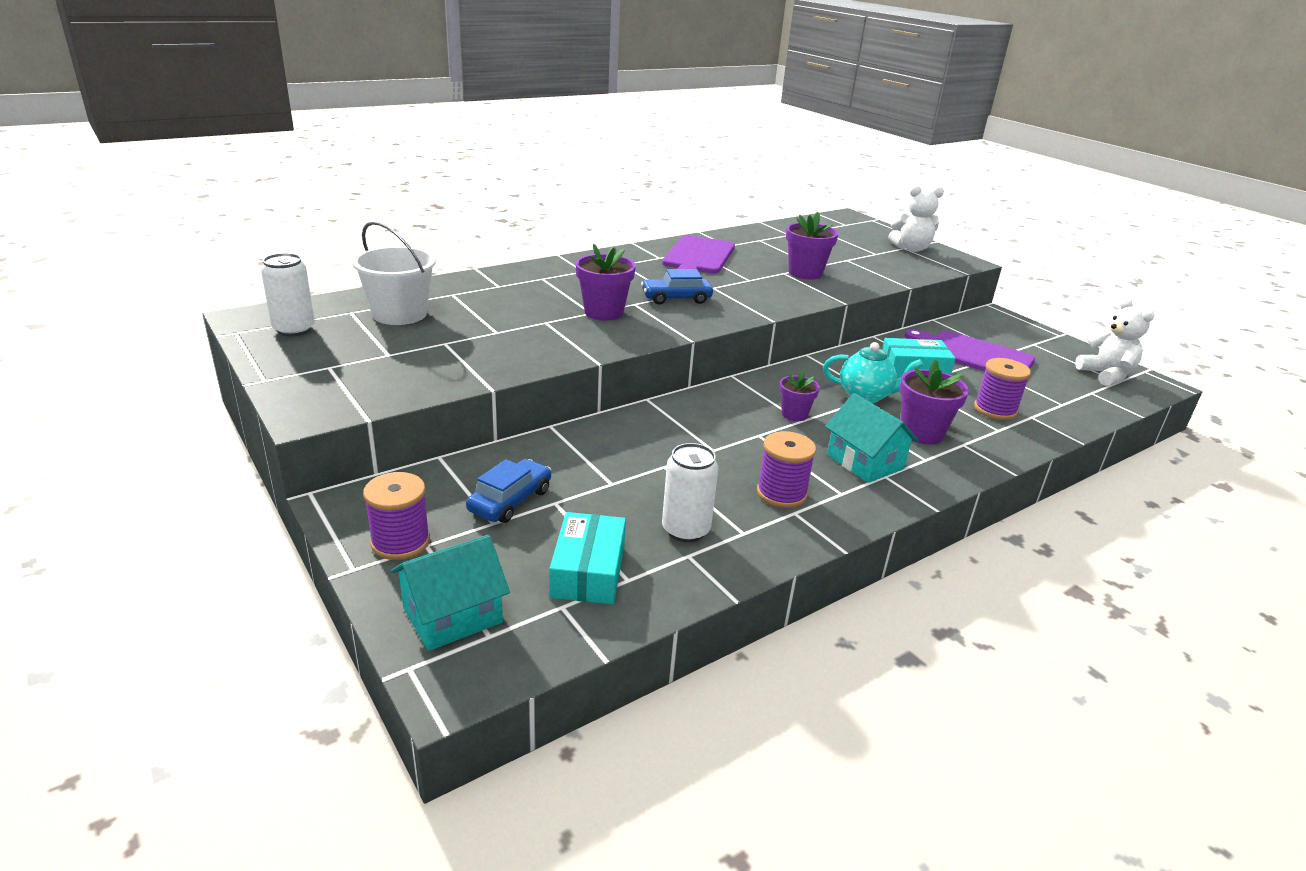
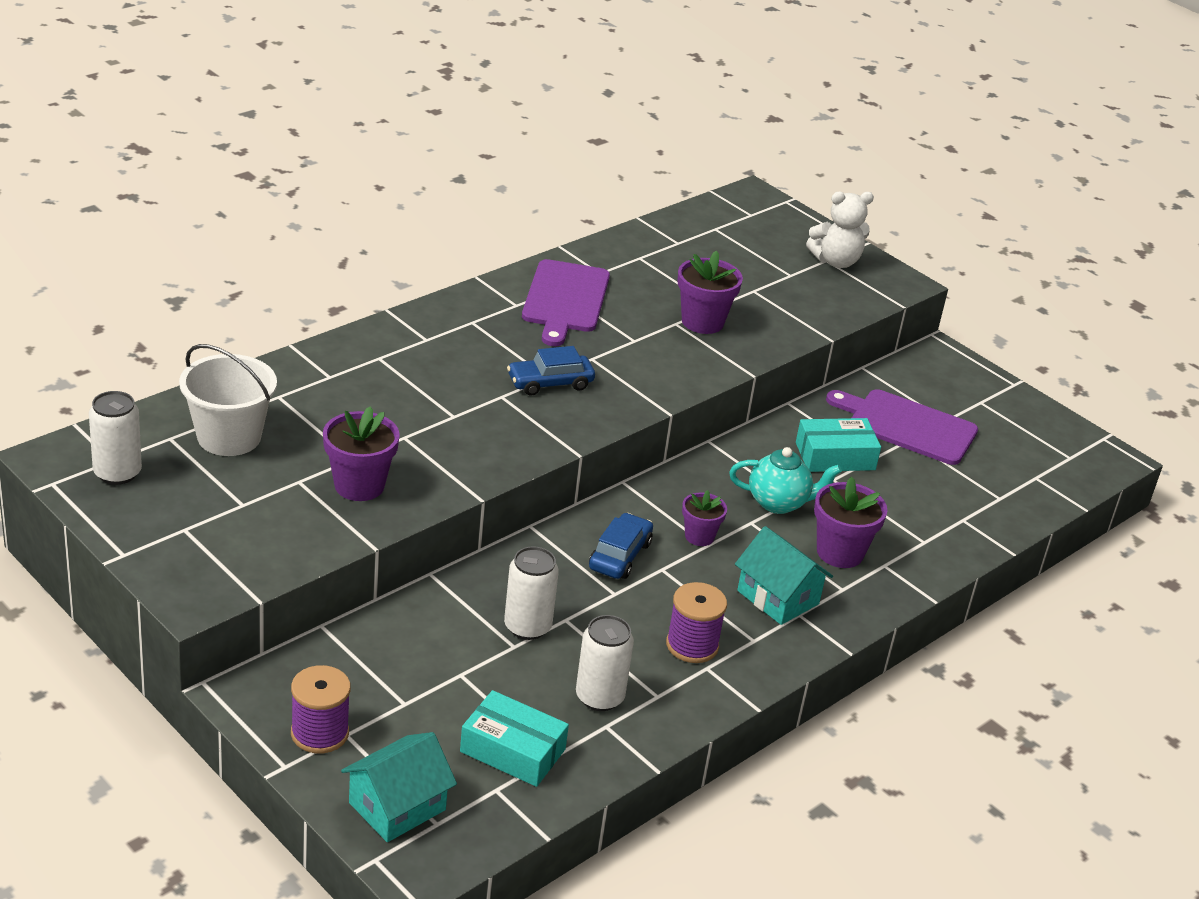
camera: 10 degrees left, 5 degrees up
(510, 500) = (414, 676): blue car -> blue car (620, 556)
(588, 571) = (512, 750): turquoise box -> turquoise box turned 60 degrees counterclockwise
(603, 312) = (468, 415): purple flower pot -> purple flower pot (359, 485)
(627, 469) = (527, 627): none -> white can
(995, 410) = (923, 512): purple spool -> none
(1106, 375) = (1057, 448): white teddy bear -> none

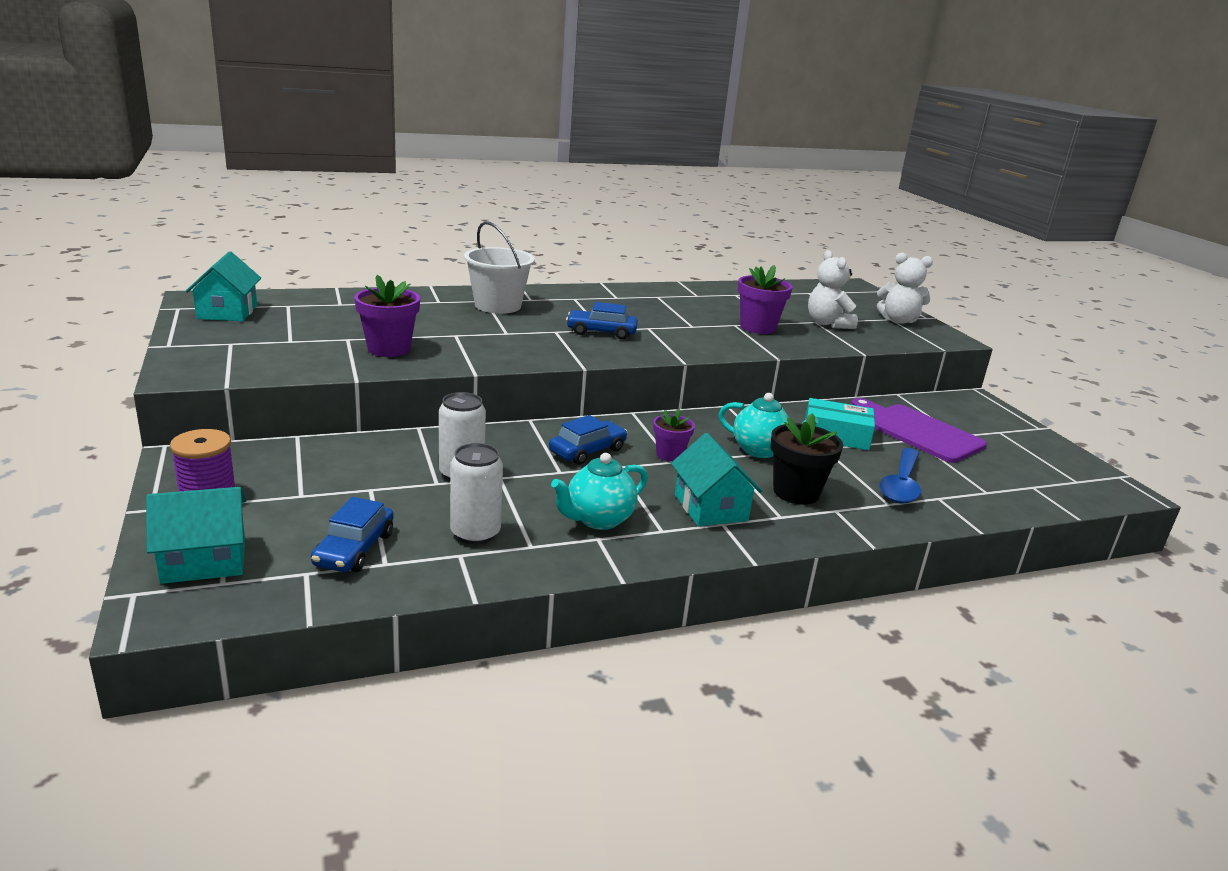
camera: 25 degrees right, 10 degrees down
(117, 473) = (227, 312): white can -> turquoise house
(229, 437) = (328, 312): white bucket -> white bucket (498, 305)
(512, 750) = (354, 549): turquoise box -> blue car
(565, 300) = (656, 301): purple cutting board -> none
(692, 645) = (598, 520): purple spool -> turquoise teapot
(768, 291) = (827, 324): none -> white teddy bear
(840, 552) = (796, 492): purple flower pot -> black flower pot
(924, 512) = (901, 485): none -> blue spoon

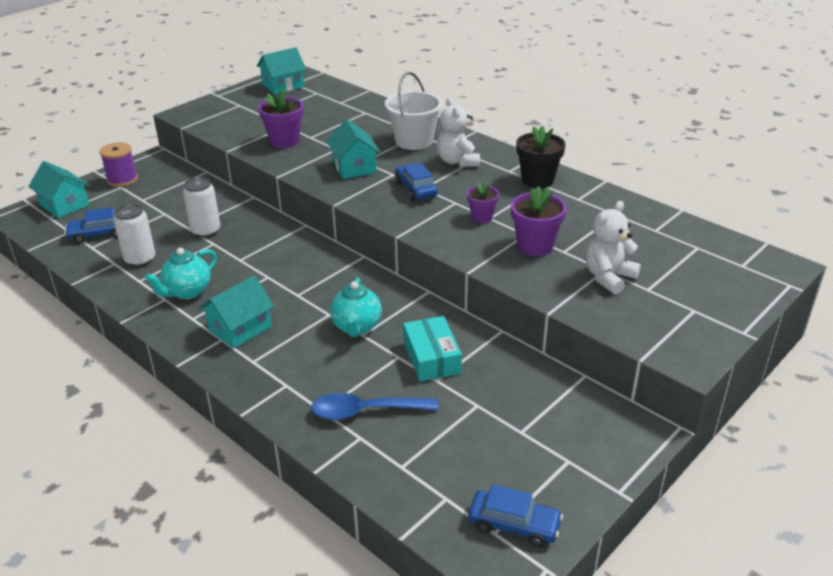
camera: 65 degrees right, 10 degrees up
(513, 339) = (354, 167): none -> turquoise house
(587, 451) = (279, 259): blue car -> blue car (514, 525)
(598, 520) = (187, 292): turquoise teapot -> turquoise teapot turned 75 degrees counterclockwise
(670, 455) = (306, 291): purple flower pot -> purple flower pot (482, 217)
(796, 492) = (298, 360): black flower pot -> black flower pot (537, 180)
(898, 320) = (696, 316): white teddy bear -> white teddy bear (457, 161)
(917, 431) = (498, 403): purple cutting board -> none

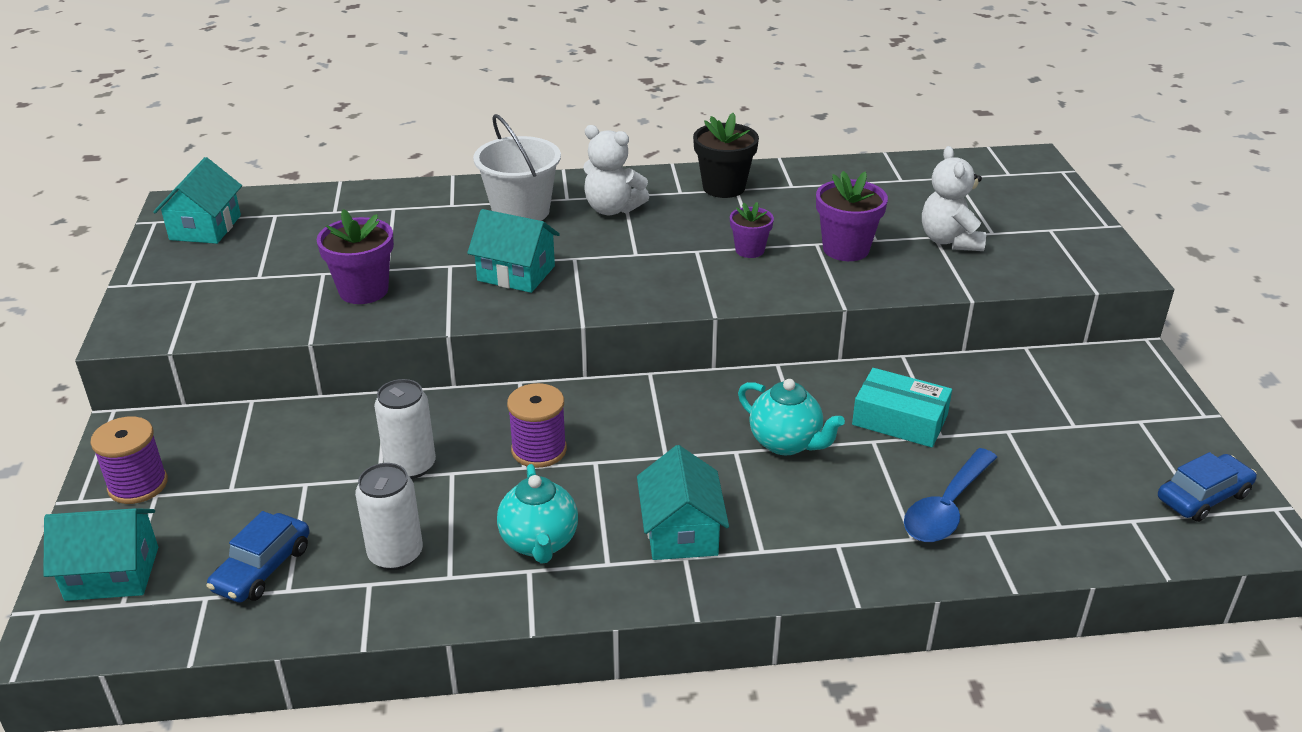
camera: 50 degrees left, 0 degrees up
(257, 257) = (539, 450): none -> purple spool
(416, 189) = (631, 259): blue car -> none

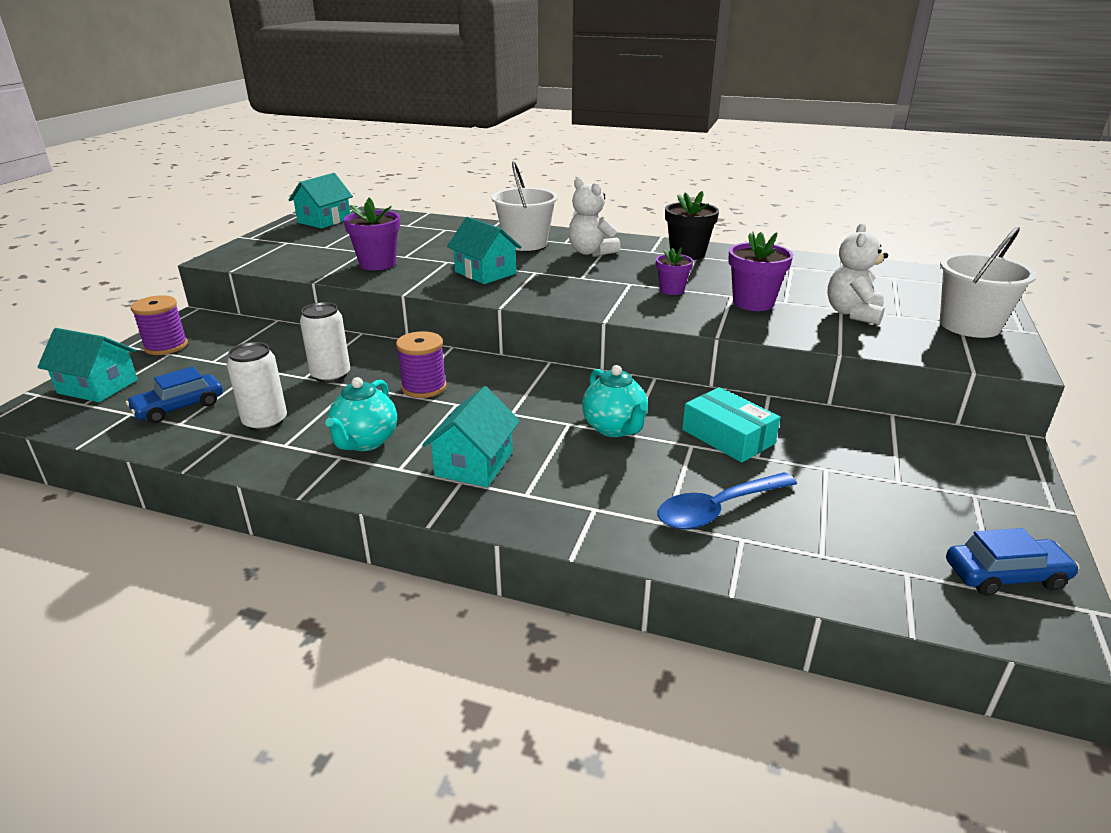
camera: 25 degrees right, 5 degrees down
(1060, 231) = (969, 325): none -> white bucket

